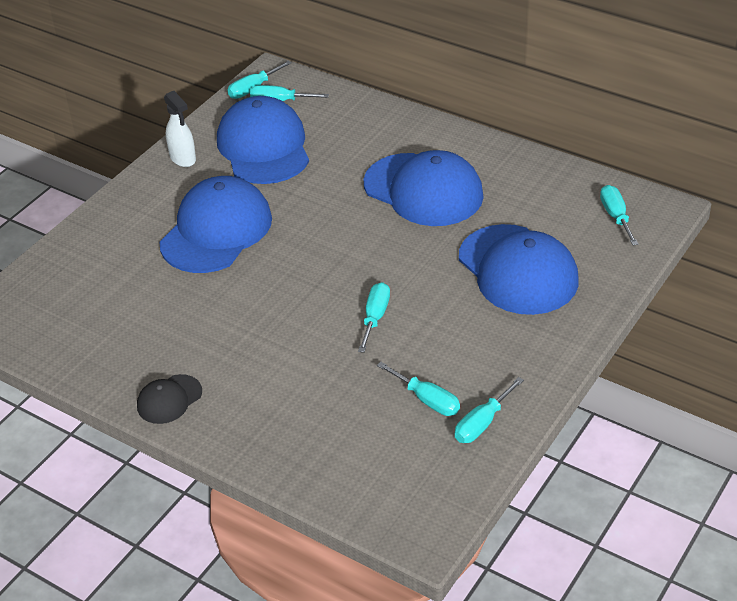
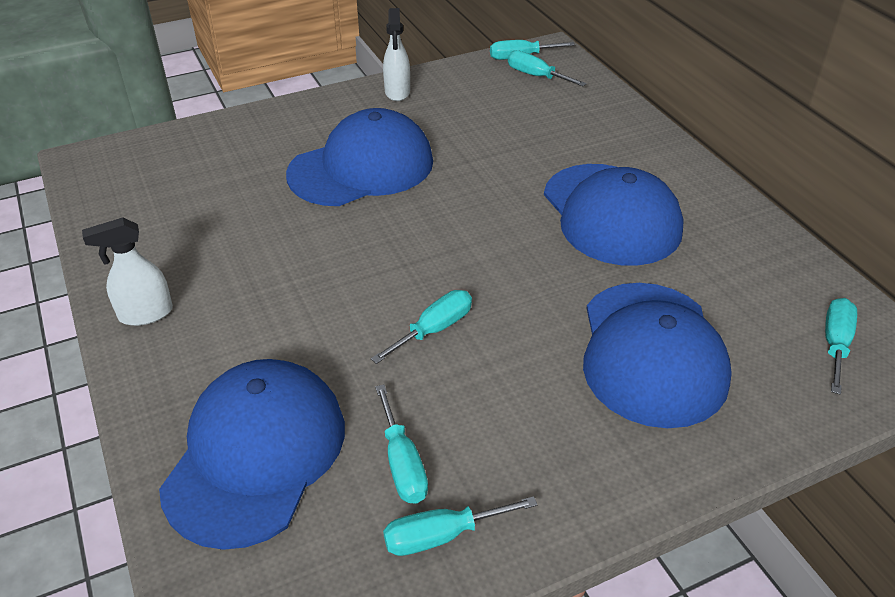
camera: 30 degrees right, 0 degrees up
(169, 399) = (145, 314): black cap -> white spray bottle
(263, 147) = (482, 110): blue cap -> blue cap (255, 454)

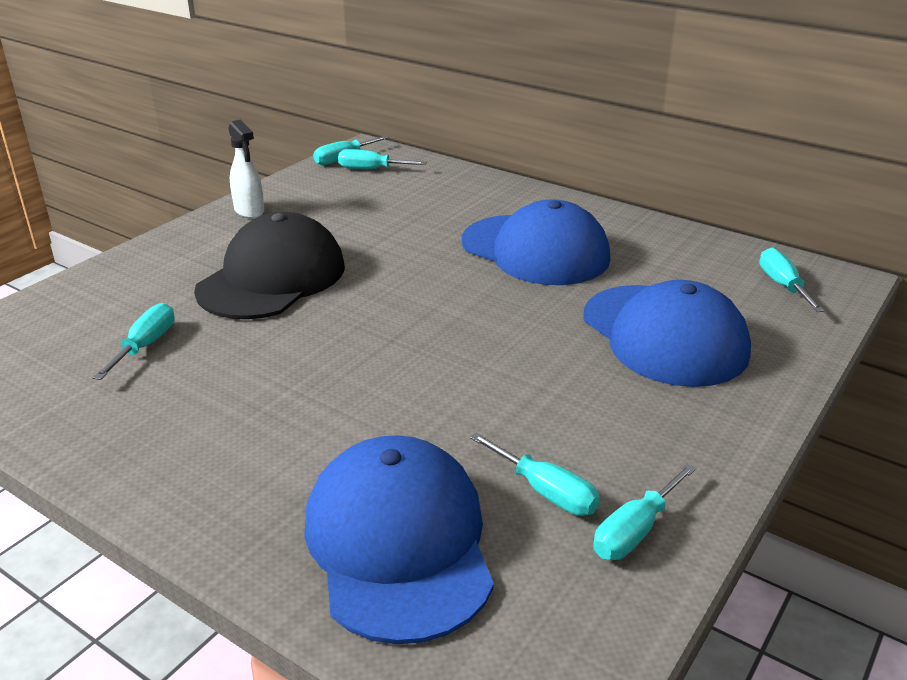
camera: 30 degrees left, 10 degrees down
(145, 314) = (152, 471): white spray bottle -> none
(361, 168) = (272, 278): blue cap -> black cap
(434, 329) = (470, 380): turquoise screwdriver -> turquoise screwdriver (146, 345)

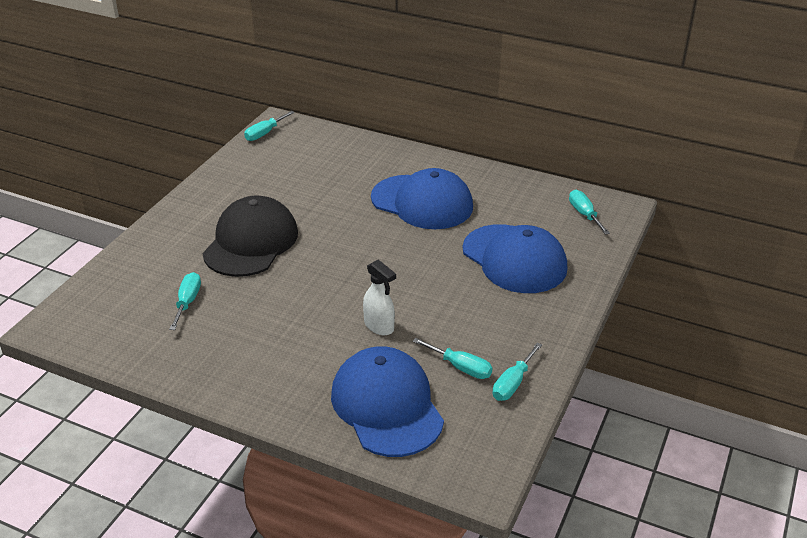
camera: 10 degrees left, 5 degrees up
(249, 211) = (213, 188): white spray bottle -> white spray bottle (379, 326)
(371, 169) = (288, 141): turquoise screwdriver -> none

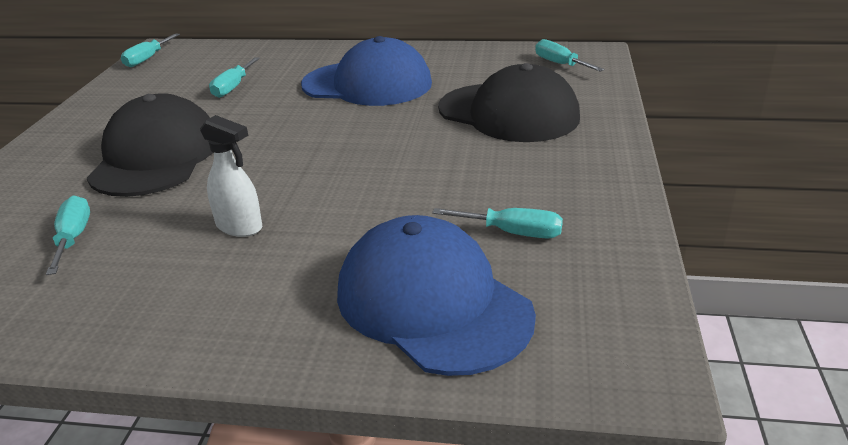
camera: 15 degrees left, 5 degrees down
(379, 326) = (373, 210): white spray bottle -> white spray bottle (240, 227)
(512, 383) = (595, 236): turquoise screwdriver -> turquoise screwdriver (233, 87)
(514, 259) = (508, 113): blue cap -> black cap

